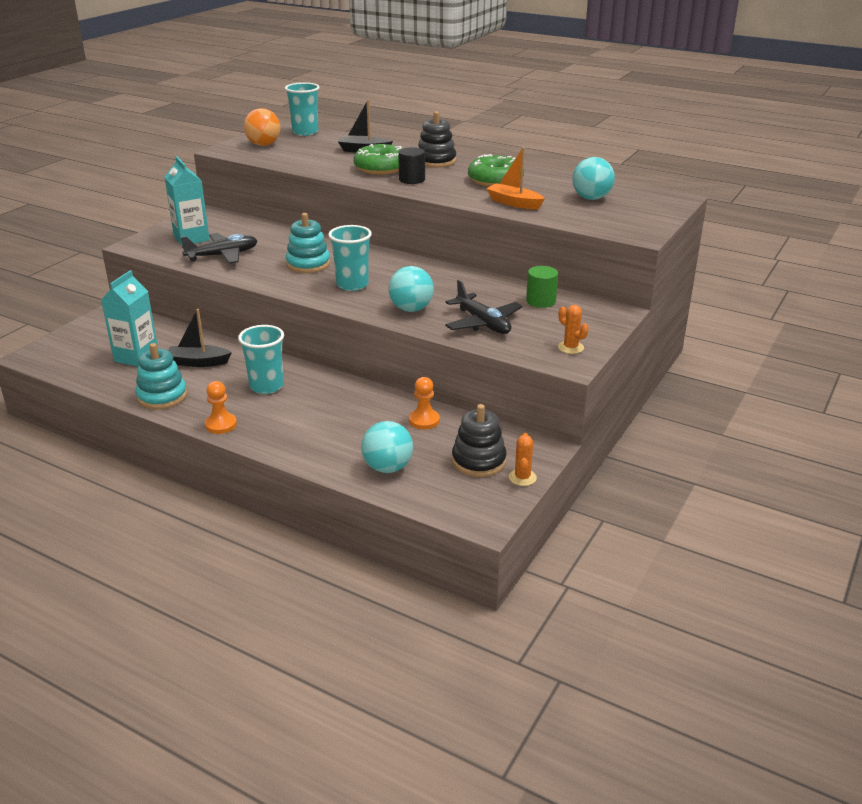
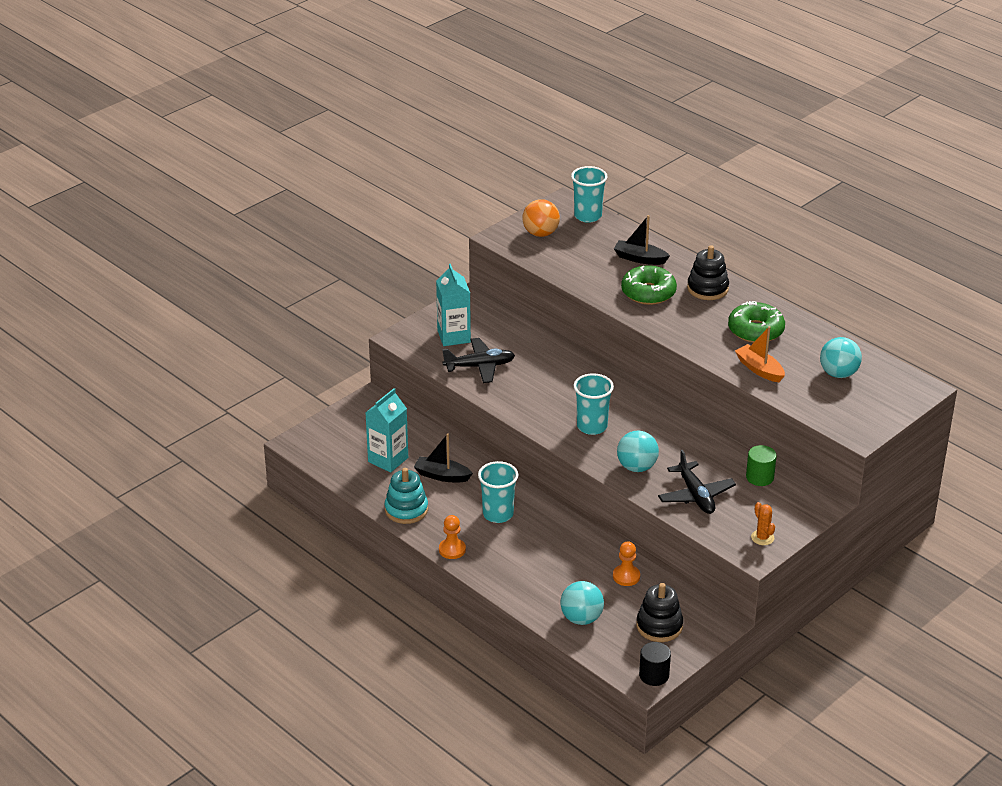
camera: 15 degrees right, 5 degrees up
(308, 264) = (557, 391): turquoise stacking toy -> none
(412, 180) = (673, 316): black cylinder -> black cylinder (654, 675)
(522, 477) = (690, 649): orange cactus -> none

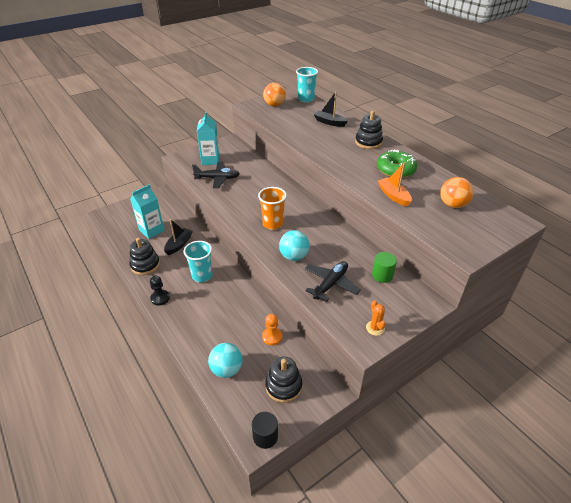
camera: 10 degrees right, 5 degrees up
(406, 510) = (145, 265): turquoise stacking toy -> black stacking toy
(442, 476) = (179, 244): black boat -> black boat turned 90 degrees clockwise
(452, 550) = (160, 298): orange pawn -> black pawn
(592, 426) = (273, 224): turquoise cup -> orange cup
(648, 292) = (329, 141): green donut -> none
(696, 495) = (330, 284): black plane -> black plane turned 135 degrees counterclockwise
(838, 374) = (452, 205): turquoise ball -> orange ball

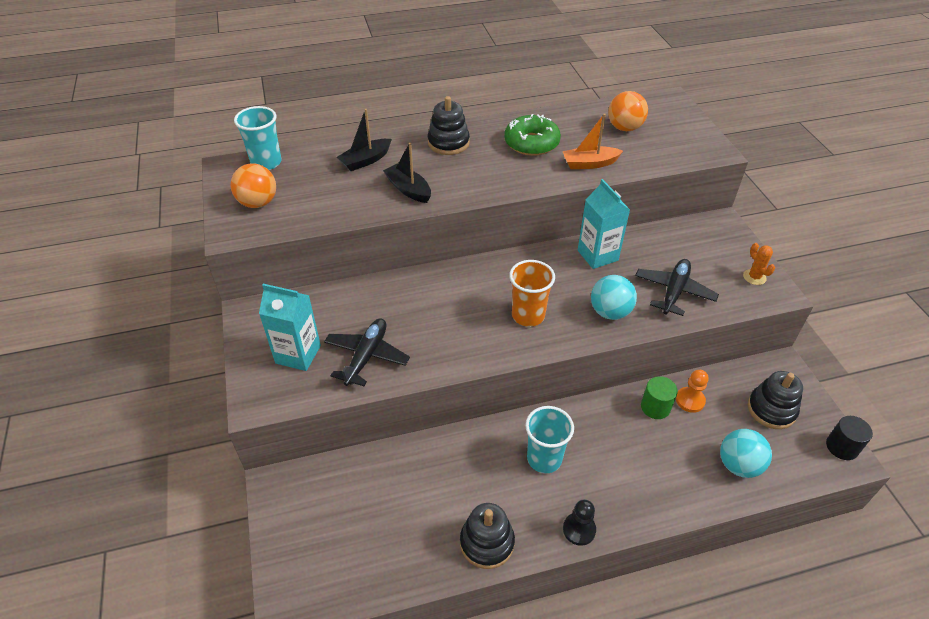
camera: 70 degrees left, 5 degrees up
(151, 230) = (390, 518): turquoise carton -> turquoise carton (597, 255)
(179, 244) = (451, 479): black boat -> black boat (408, 189)
(330, 284) = (674, 292): black plane -> black plane turned 60 degrees clockwise
(375, 328) = (754, 277): orange cactus -> orange cactus turned 60 degrees clockwise
(382, 275) = (669, 242): green cylinder -> green cylinder (655, 407)

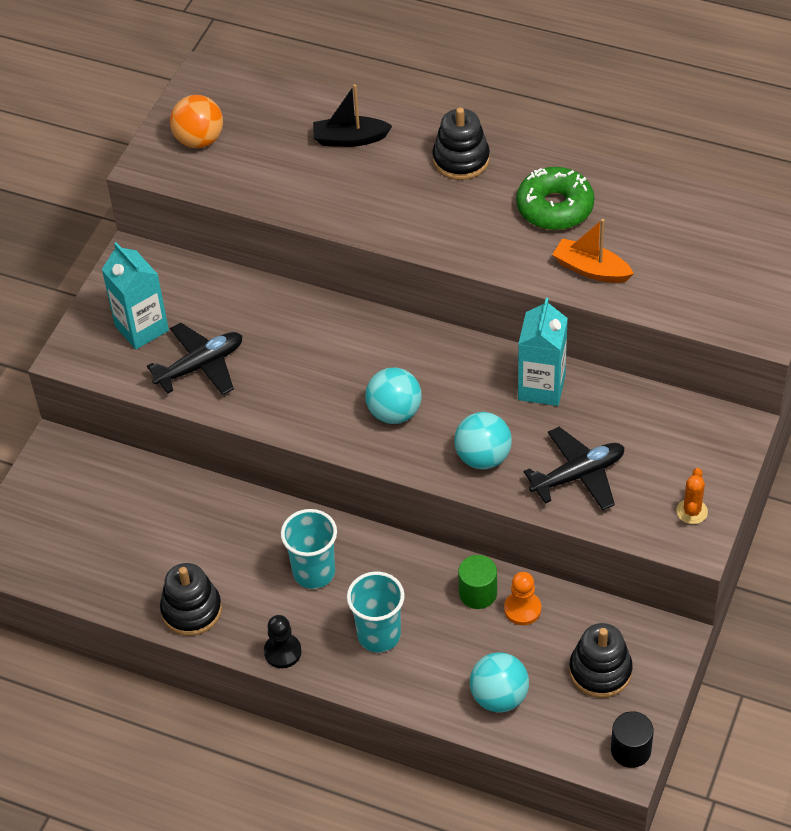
camera: 40 degrees right, 5 degrees up
(266, 163) = (247, 90): turquoise cup -> turquoise cup (379, 635)
(408, 189) = (360, 200): black boat -> none
(528, 315) = (394, 412): orange cup -> turquoise ball
(624, 128) = (691, 242): orange ball -> none

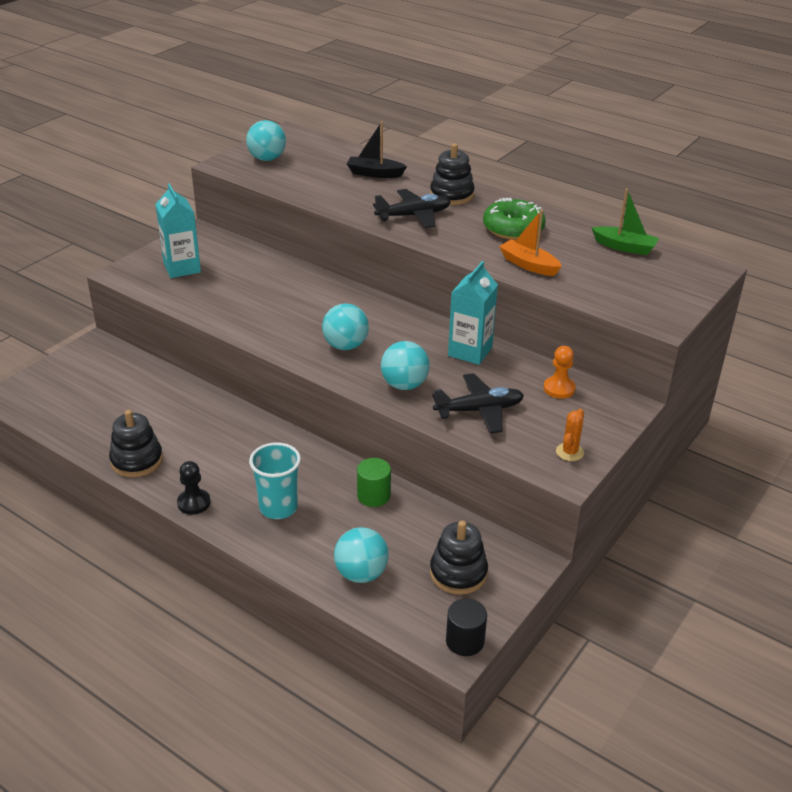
camera: 10 degrees right, 15 degrees down
(199, 140) = (267, 159): orange ball -> turquoise ball
(200, 366) = (212, 295): black plane -> black plane (413, 216)
(314, 572) = (246, 455): turquoise cup -> none
(522, 609) = (407, 514): orange pawn -> orange pawn (559, 389)
(695, 211) = (624, 247): none -> green boat

